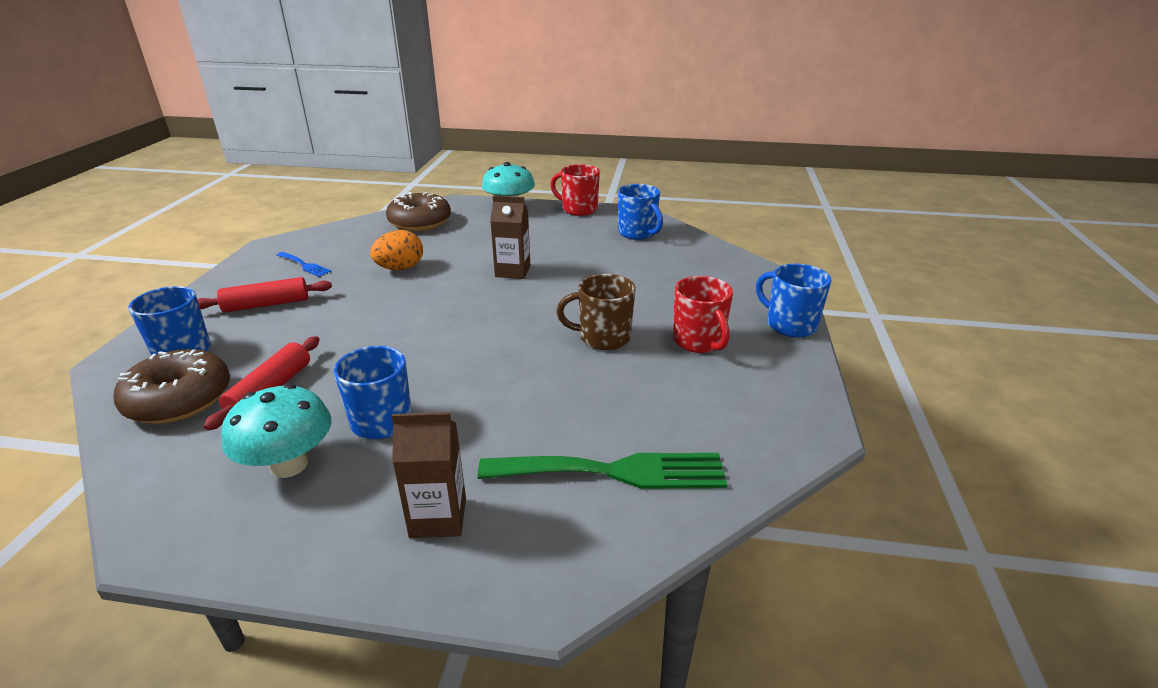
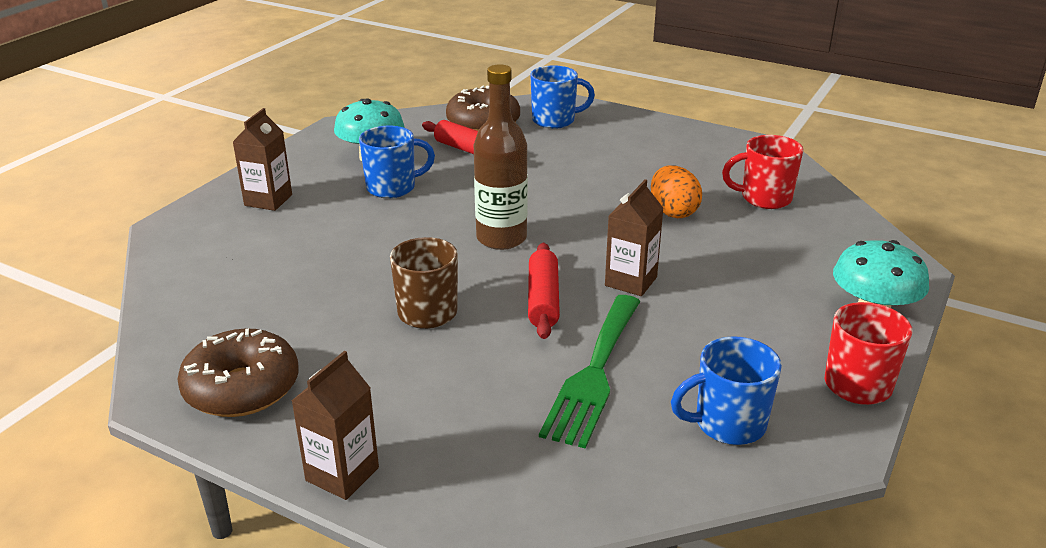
camera: 110 degrees right, 0 degrees up
(266, 304) = (620, 147): red rolling pin -> red rolling pin (543, 299)
(304, 265) = (704, 163): blue fork -> none
(420, 222) = (821, 234): brown donut -> brown donut (242, 388)
(472, 330) = (501, 238): none -> brown bottle
(614, 471) = (235, 271): green fork -> green fork (594, 373)
(699, 342) = (368, 377): red mug -> red mug (764, 198)
(789, 325) = (342, 474): blue mug -> brown carton

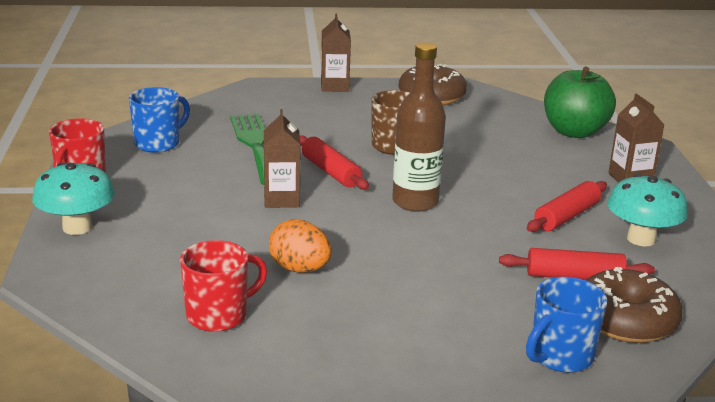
camera: 145 degrees right, 5 degrees down
(197, 265) = (574, 132): none -> green apple
(392, 188) = (566, 216): blue mug -> red rolling pin

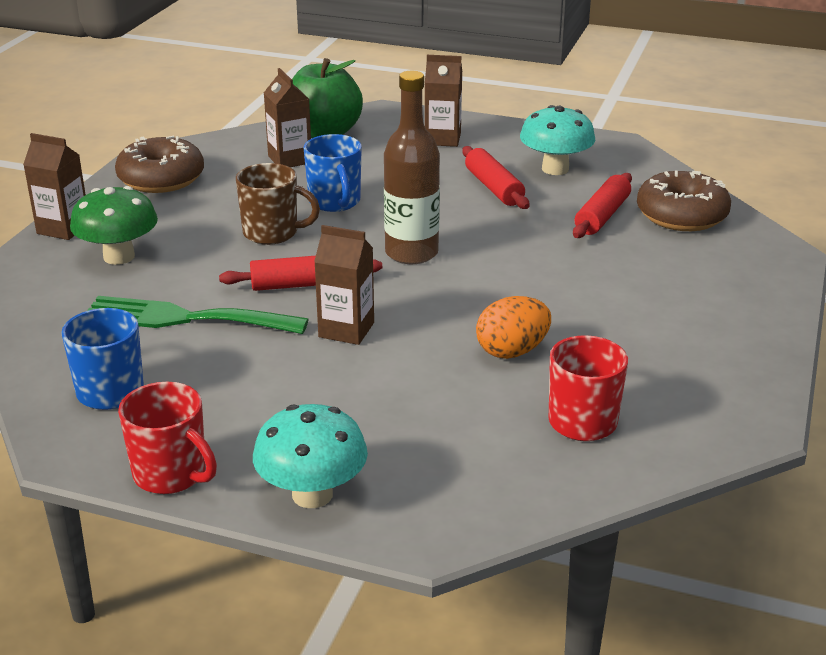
camera: 65 degrees left, 5 degrees up
(314, 109) = (119, 256): none -> green mushroom
(513, 129) = (290, 159): none -> brown carton
(560, 357) = (723, 258): blue mug -> blue mug (335, 202)

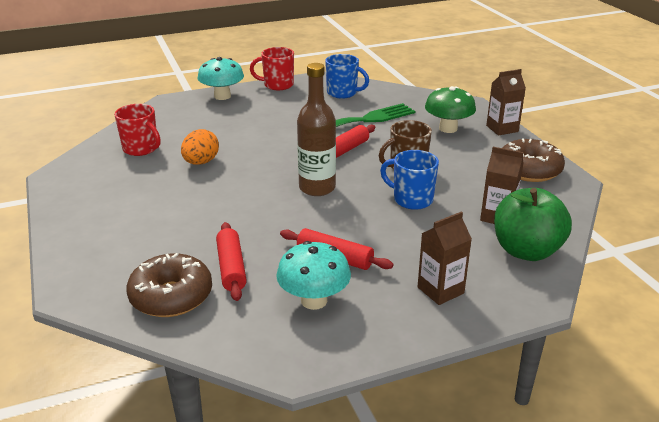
camera: 140 degrees right, 0 degrees up
(346, 330) = (290, 142): brown carton -> none

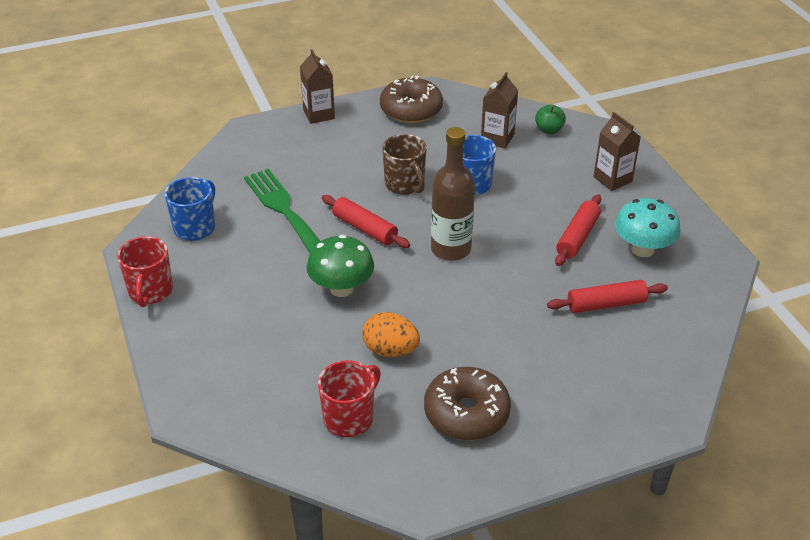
camera: 90 degrees left, 10 degrees up
(171, 296) = (659, 341): brown donut -> brown donut (466, 413)
(222, 96) = (179, 349): turquoise mushroom -> none
(448, 129) = (315, 150): green mushroom -> green mushroom (341, 288)
(526, 251) = (549, 130): green apple -> green apple, size x0.48

